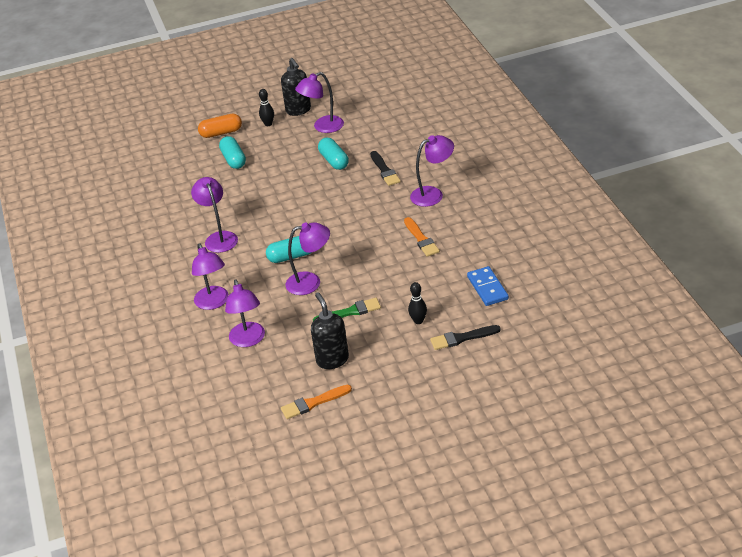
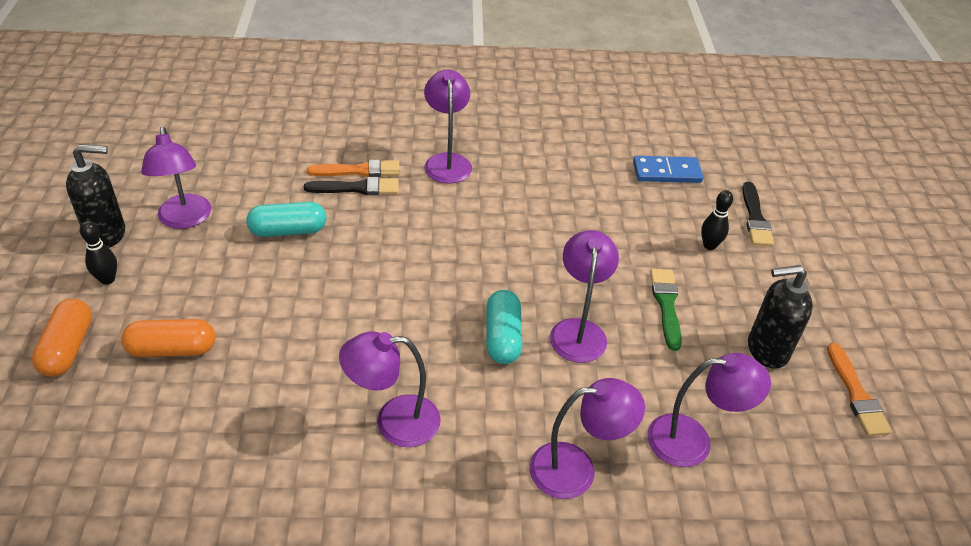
camera: 80 degrees left, 5 degrees up
(233, 160) = (172, 349): turquoise capsule -> orange capsule
(421, 239) = (538, 197): orange brush -> orange brush (359, 171)

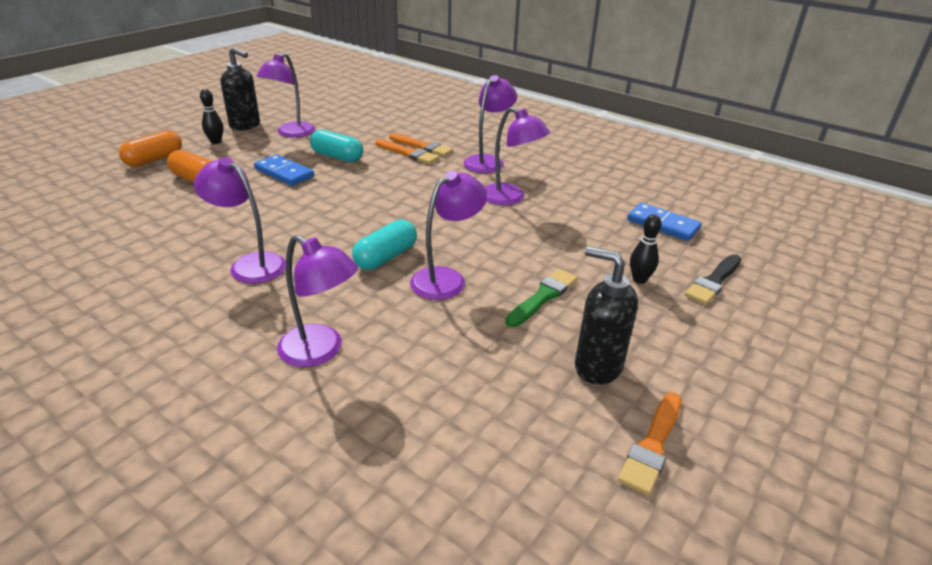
camera: 40 degrees right, 10 degrees down
(261, 284) = (284, 173): none -> blue domino
(357, 188) = (408, 153): black brush -> orange brush
(693, 441) = (437, 387): purple lamp -> purple lamp (510, 198)

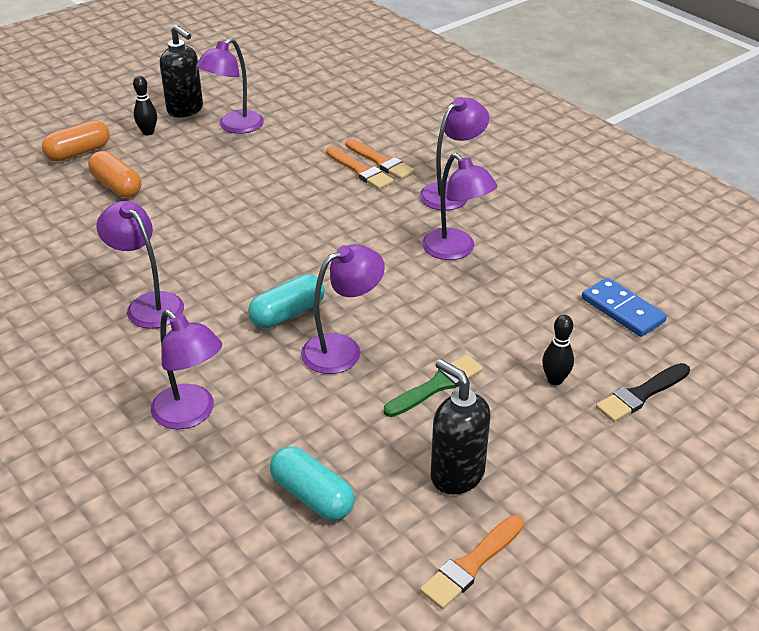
camera: 15 degrees right, 5 degrees up
(284, 173) = (212, 186): blue domino -> none
(337, 157) = (276, 168): turquoise capsule -> turquoise capsule (312, 496)

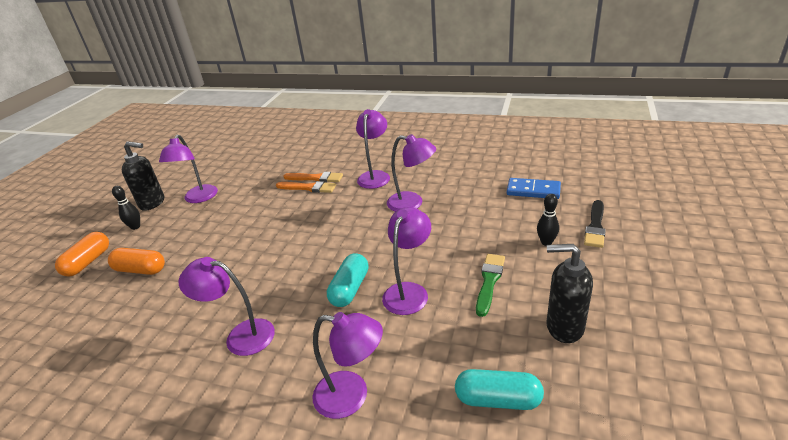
camera: 30 degrees left, 5 degrees down
(471, 564) = (640, 378): orange brush -> none

